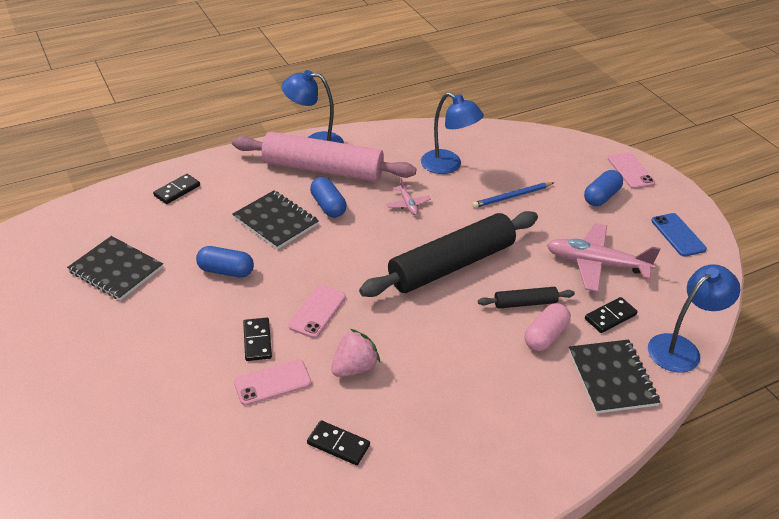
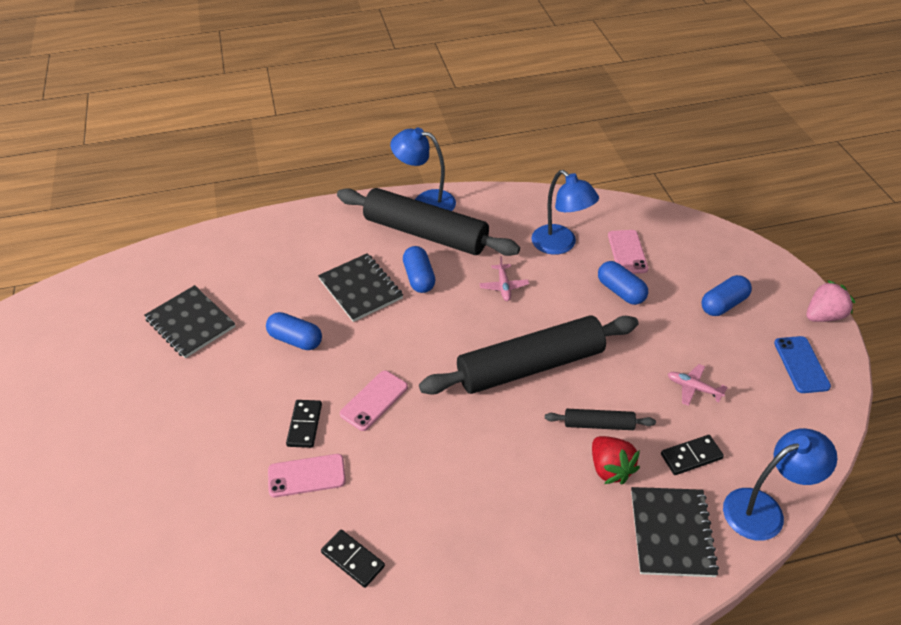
camera: 15 degrees right, 5 degrees up
(177, 190) = (272, 241): black domino -> none
(323, 169) = (426, 233): pink rolling pin -> black rolling pin
(354, 367) = (394, 472): pink strawberry -> pink strawberry (823, 316)
(512, 197) = (620, 291): blue pencil -> blue capsule
(545, 336) = (610, 469): pink capsule -> red strawberry
(596, 264) = (693, 388): pink plane -> pink plane, size x0.49
(630, 171) = (767, 276): pink phone -> pink phone (627, 252)

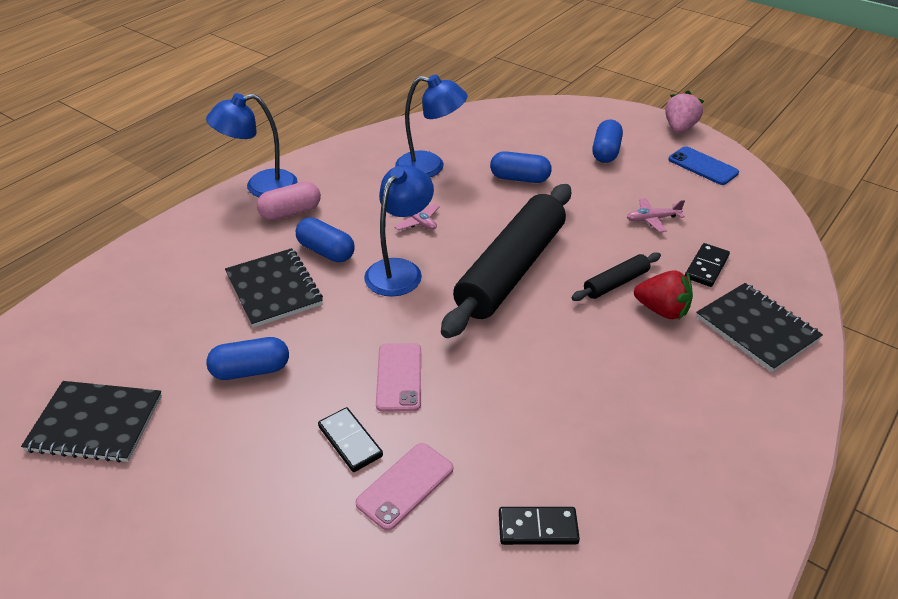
camera: 40 degrees left, 5 degrees down
(360, 289) = (274, 289): black notebook -> black notebook turned 45 degrees clockwise
(426, 233) = (290, 212): black rolling pin -> pink capsule
(627, 252) = (492, 148): pink phone -> none
(764, 509) = (793, 274): blue lamp -> blue lamp (400, 270)

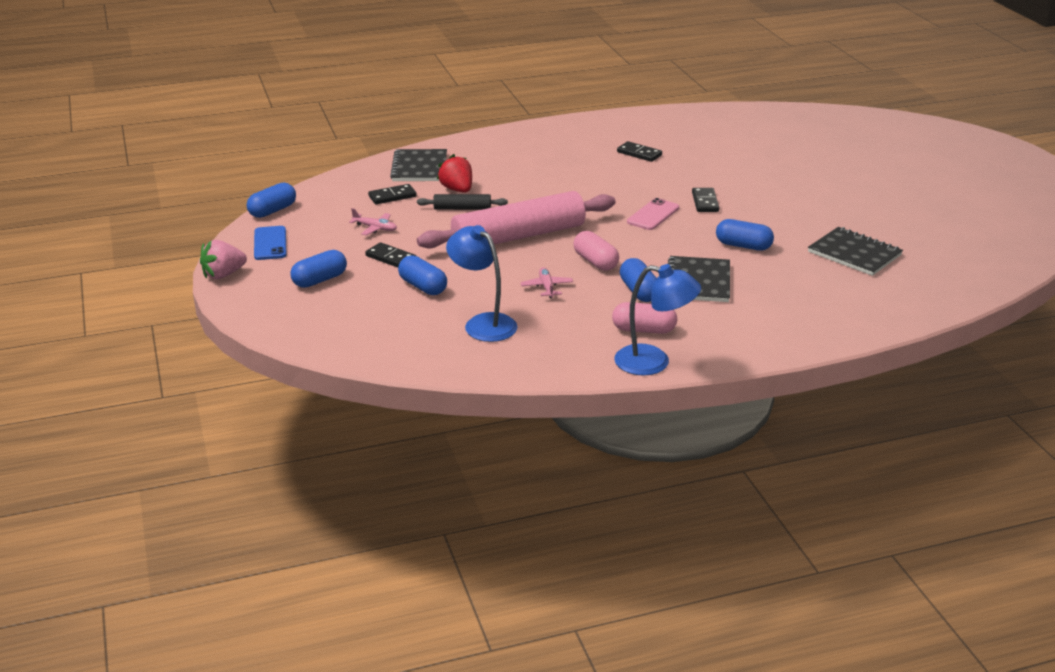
camera: 145 degrees left, 10 degrees down
(400, 270) = (595, 262): blue lamp -> pink capsule
(405, 486) = (689, 181): pink phone -> none
(511, 270) = (518, 236): black rolling pin -> pink rolling pin
(587, 194) = (391, 258): none -> black domino
(769, 198) = (272, 211): none -> blue capsule

